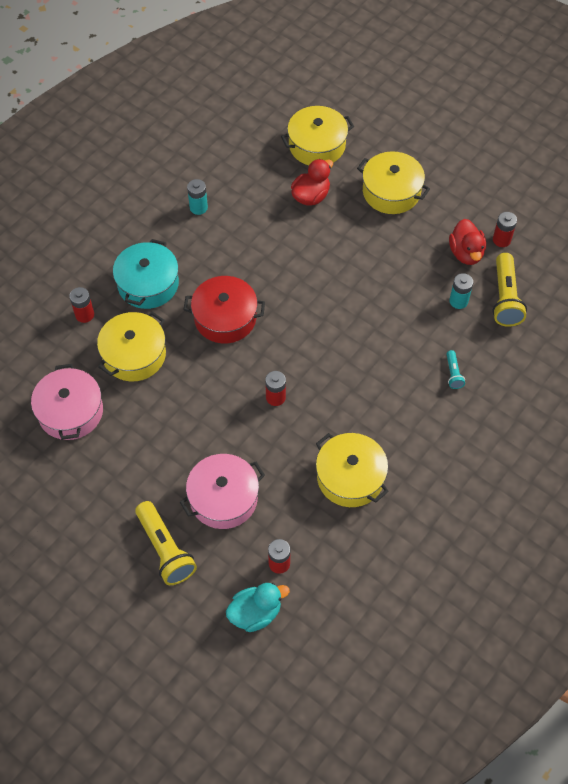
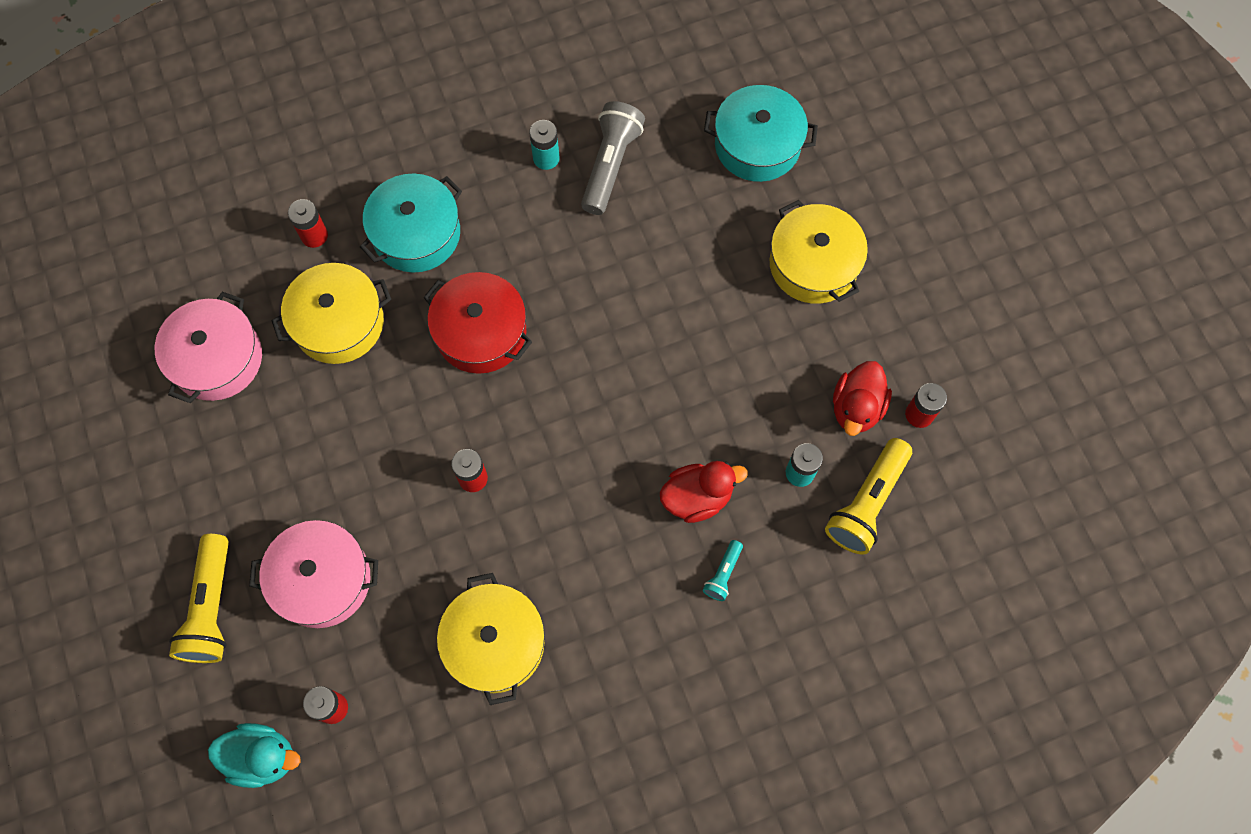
camera: 30 degrees right, 10 degrees up
(239, 194) = (610, 165): none -> grey flashlight
(311, 196) = (701, 216): red duck -> red duck (697, 497)
(317, 145) = (757, 145): yellow pot -> turquoise pot

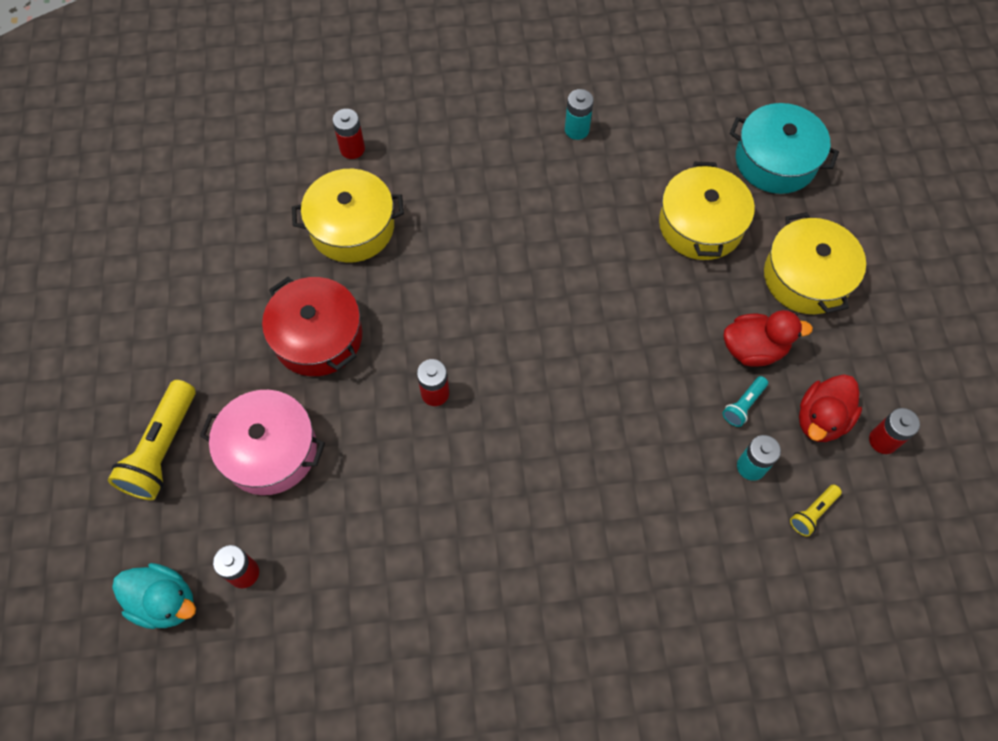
camera: 15 degrees right, 5 degrees down
(217, 358) = (236, 232): pink pot -> none
(416, 234) = (443, 167): turquoise pot -> none
(481, 332) = (478, 265): red pot -> red pot (318, 337)
(495, 643) = (414, 552): yellow pot -> yellow pot (700, 225)
(610, 165) = (634, 148): grey flashlight -> none
(697, 497) = (644, 465): red duck -> red duck (753, 349)
(723, 574) = (653, 545): turquoise flashlight -> turquoise flashlight (743, 405)
(867, 503) = (812, 513): yellow flashlight -> yellow flashlight, size x0.50

